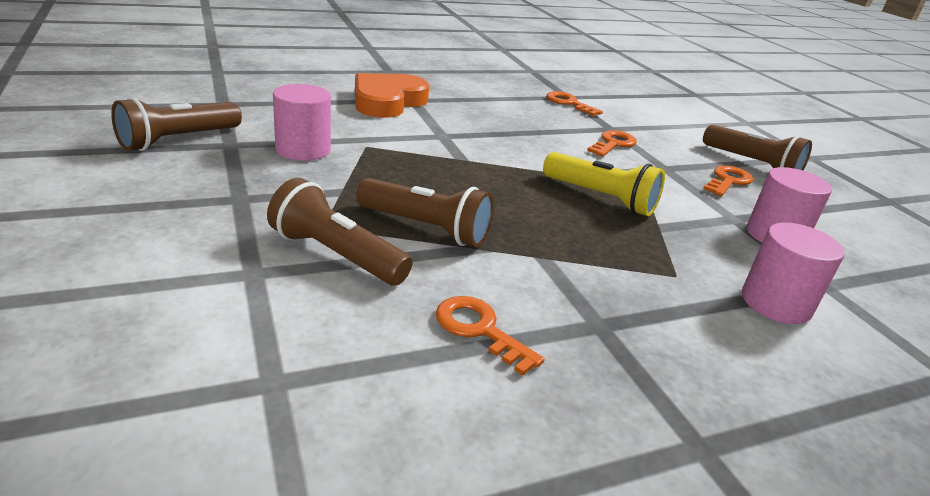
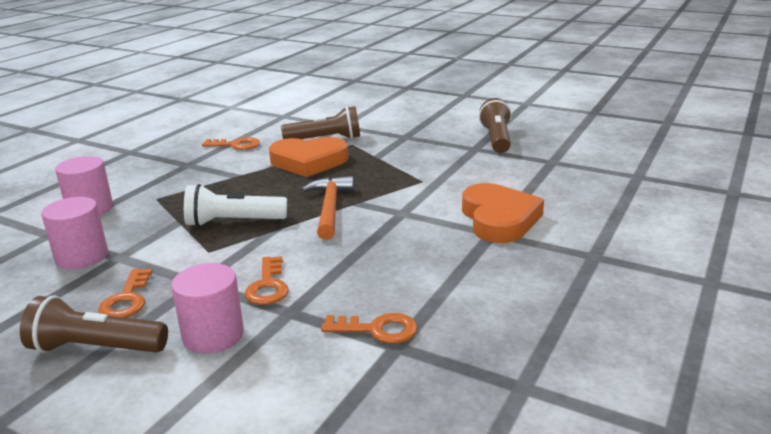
camera: 145 degrees right, 5 degrees down
(303, 149) = (441, 162): pink cylinder -> pink cylinder (213, 335)
(426, 228) = (308, 161): brown flashlight -> orange heart
(494, 166) = (330, 208): none -> orange hammer
(601, 198) = (233, 222): yellow flashlight -> white flashlight

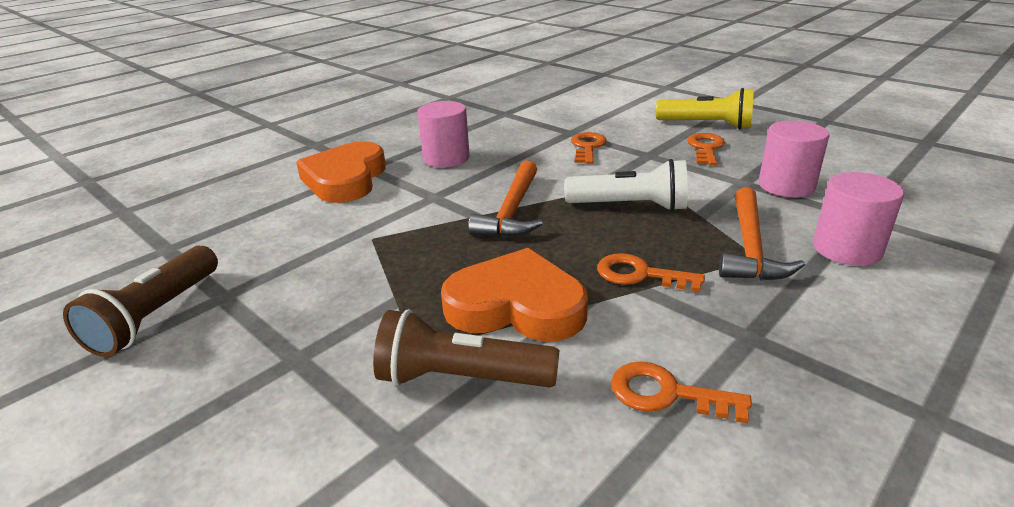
camera: 165 degrees left, 5 degrees up
(95, 348) = (707, 125): brown flashlight -> yellow flashlight
(157, 203) = (750, 247): none -> orange hammer
(213, 335) = (625, 125): pink cylinder -> pink cylinder (446, 158)
(377, 329) = (513, 120): orange key -> orange key (640, 275)

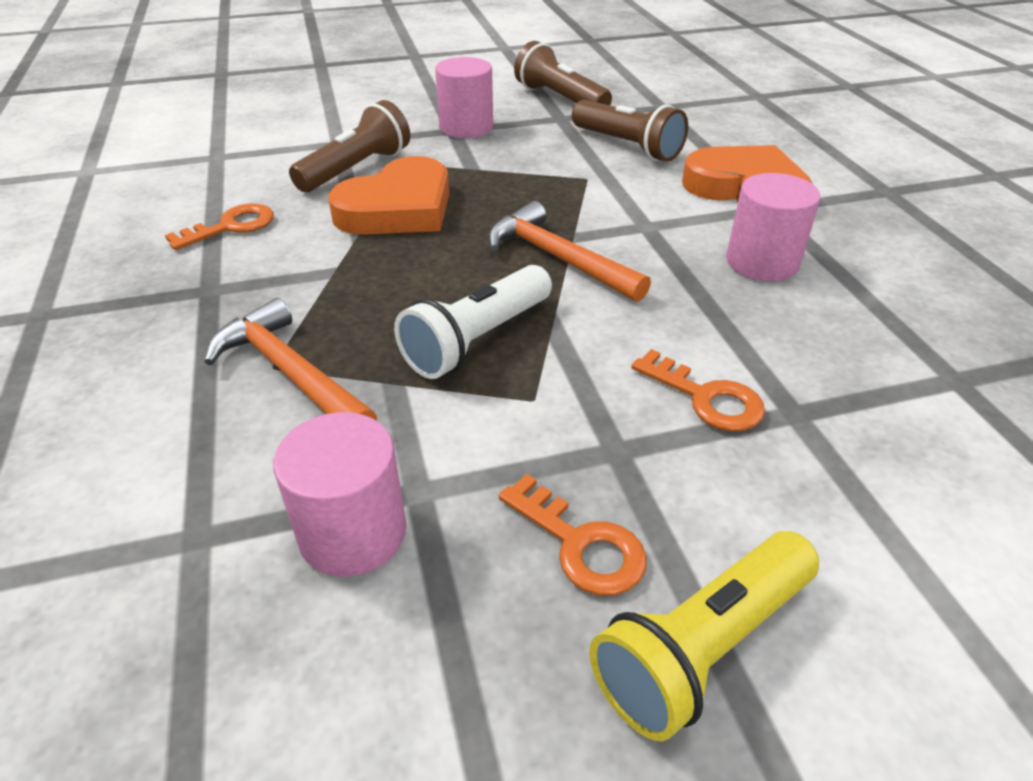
camera: 120 degrees right, 10 degrees up
(288, 238) = (627, 146): none -> brown flashlight
(640, 275) = (352, 279): orange key -> none
(846, 249) = (181, 447): pink cylinder -> pink cylinder (466, 127)

